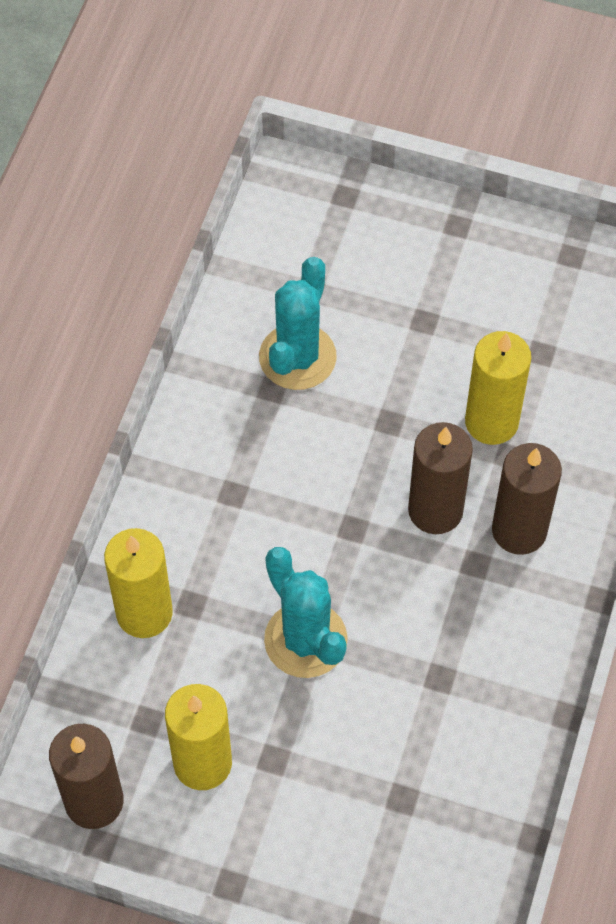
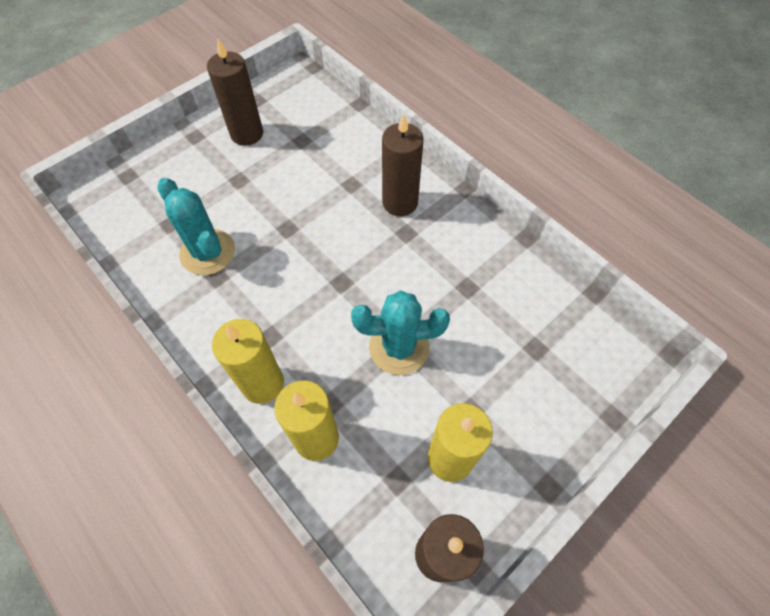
camera: 60 degrees left, 0 degrees up
(435, 510) = (360, 235): brown candle -> brown candle (247, 134)
(491, 422) = (325, 181): yellow candle -> yellow candle (263, 383)

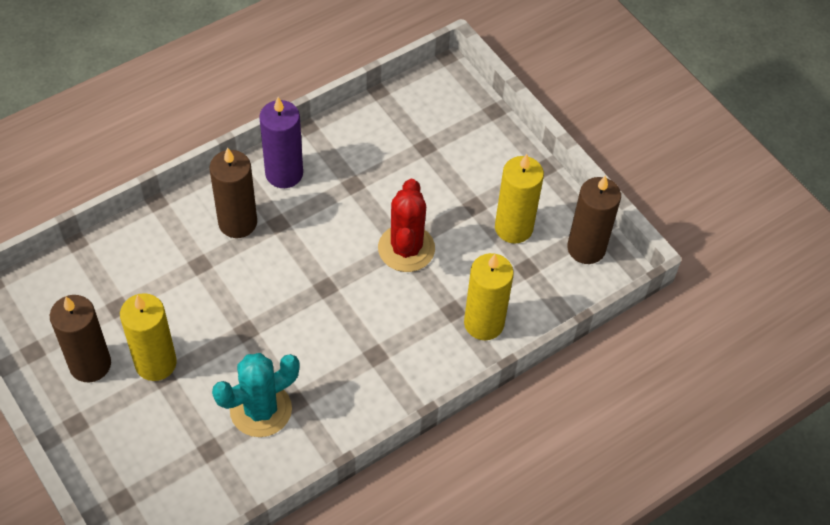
camera: 85 degrees left, 5 degrees down
(263, 383) = (425, 363): yellow candle -> yellow candle (155, 363)
(399, 347) = (406, 248): turquoise cactus -> red cactus
(464, 228) = (284, 173): none -> purple candle

